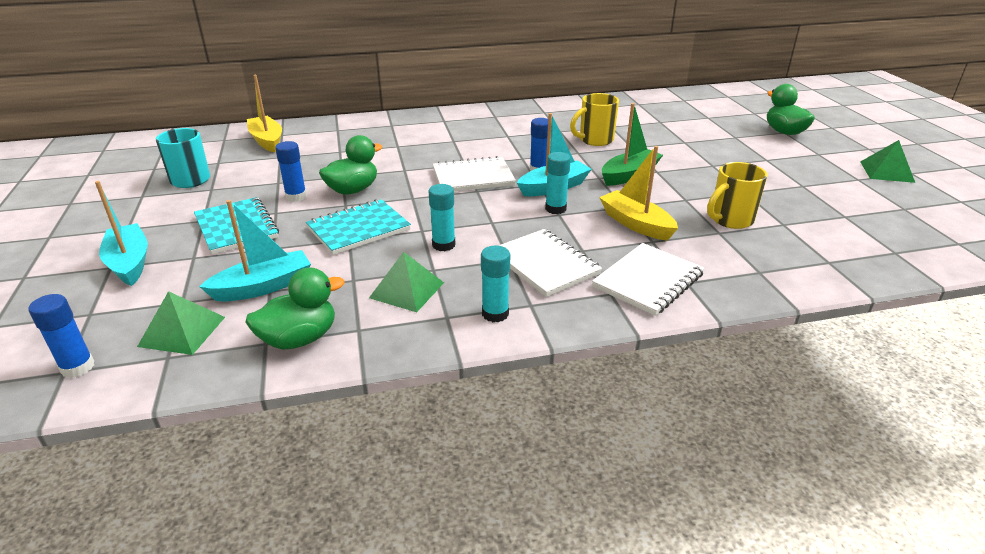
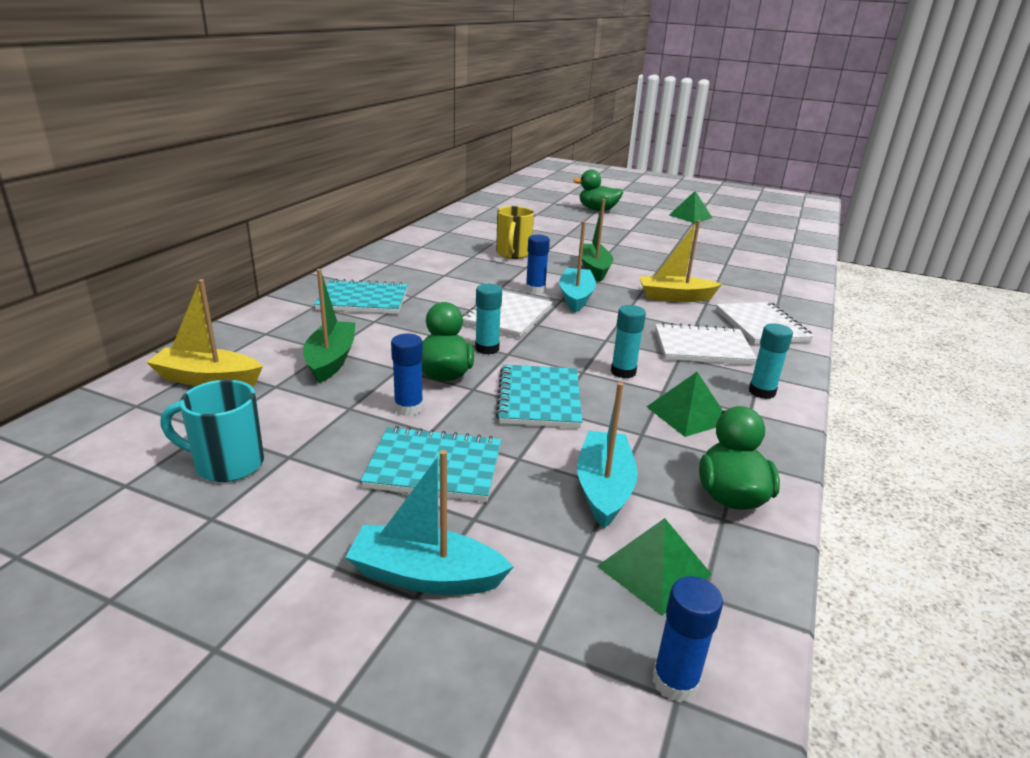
camera: 55 degrees left, 5 degrees down
(327, 156) = (331, 360): none -> green boat
(422, 132) = (363, 300): none -> turquoise notebook
(555, 209) = (615, 310): turquoise glue stick -> turquoise glue stick (487, 348)
(730, 220) = (703, 272): yellow mug -> none

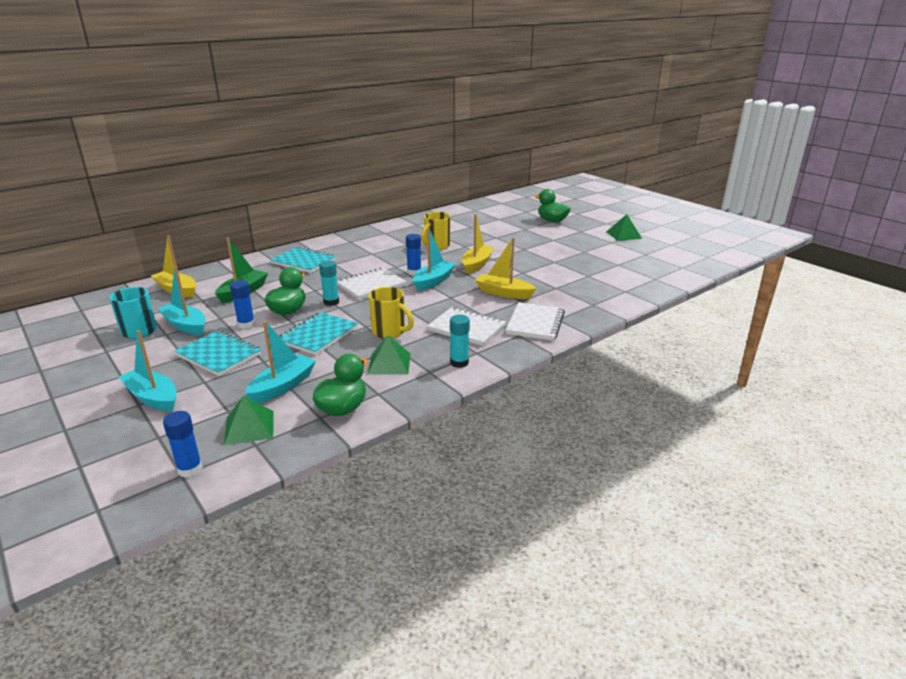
camera: 30 degrees right, 0 degrees up
(306, 434) = (185, 325): none -> turquoise boat
(594, 269) = (476, 264): green boat -> yellow boat
(623, 372) = (389, 332): turquoise glue stick -> yellow mug

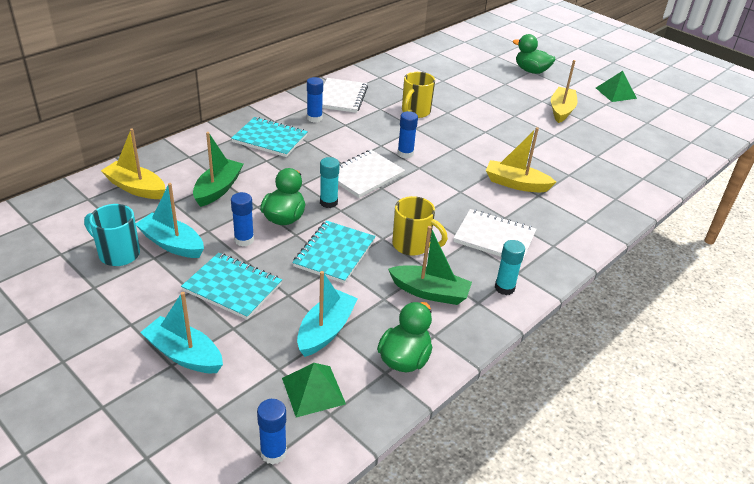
camera: 10 degrees left, 10 degrees up
(348, 249) = (314, 118): none -> blue glue stick
(389, 363) = (430, 292): green pyramid -> green boat
(433, 281) = (432, 167): turquoise boat -> none
(476, 264) = (471, 140): yellow boat -> yellow boat (561, 110)
(535, 323) = (565, 228): white notebook -> white notebook (341, 97)

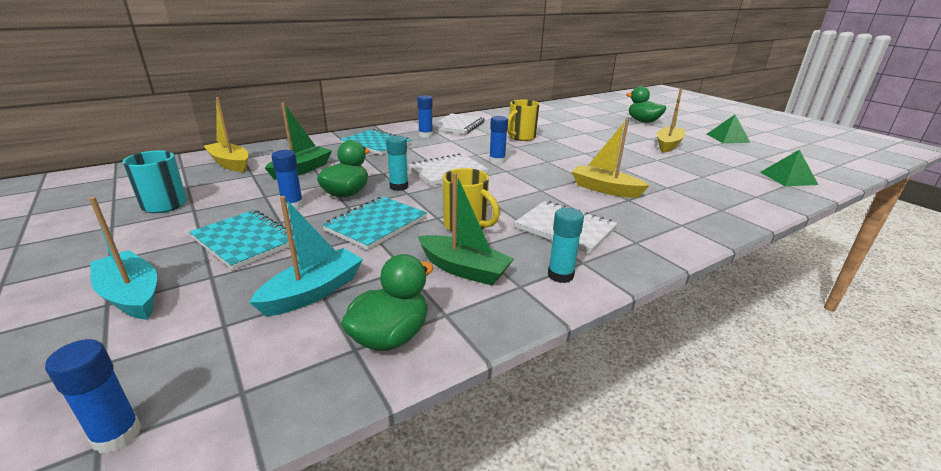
camera: 15 degrees right, 10 degrees down
(172, 244) = (221, 202): turquoise boat -> none
(313, 390) = (244, 357): green pyramid -> green pyramid (788, 178)

